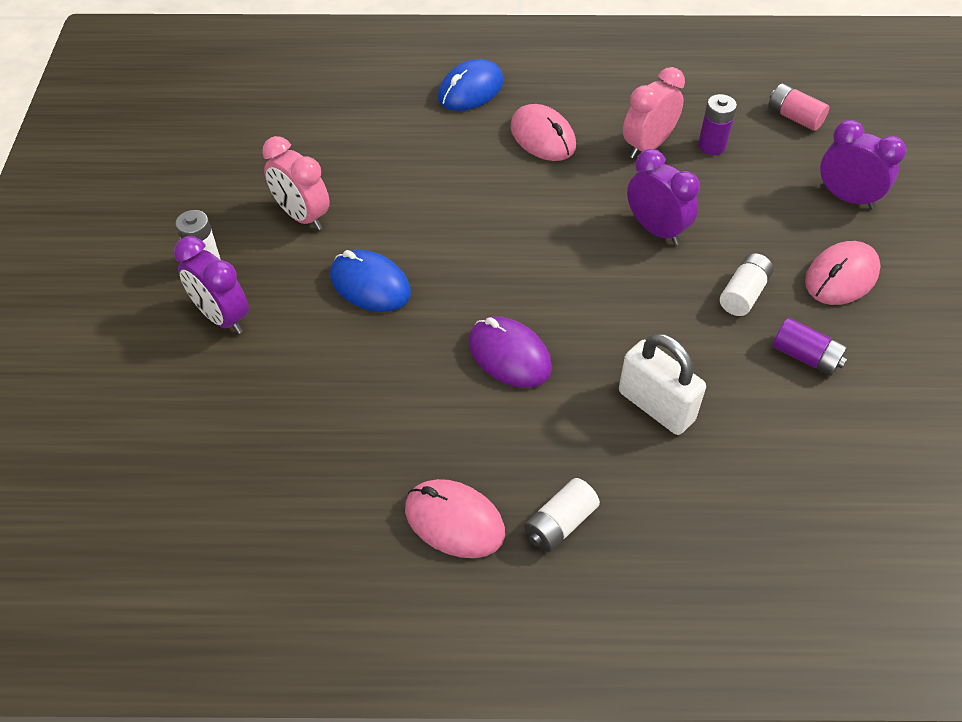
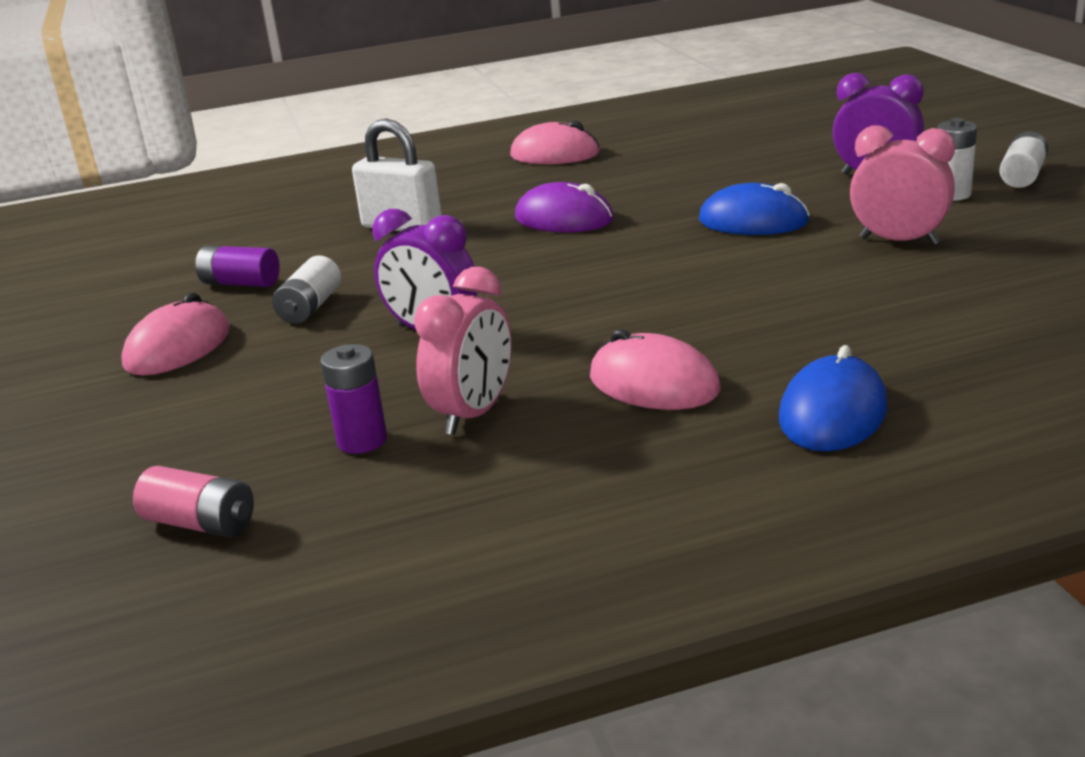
camera: 165 degrees right, 25 degrees down
(560, 524) = (469, 169): white battery -> white battery (1022, 176)
(847, 198) = (139, 428): purple clock -> none

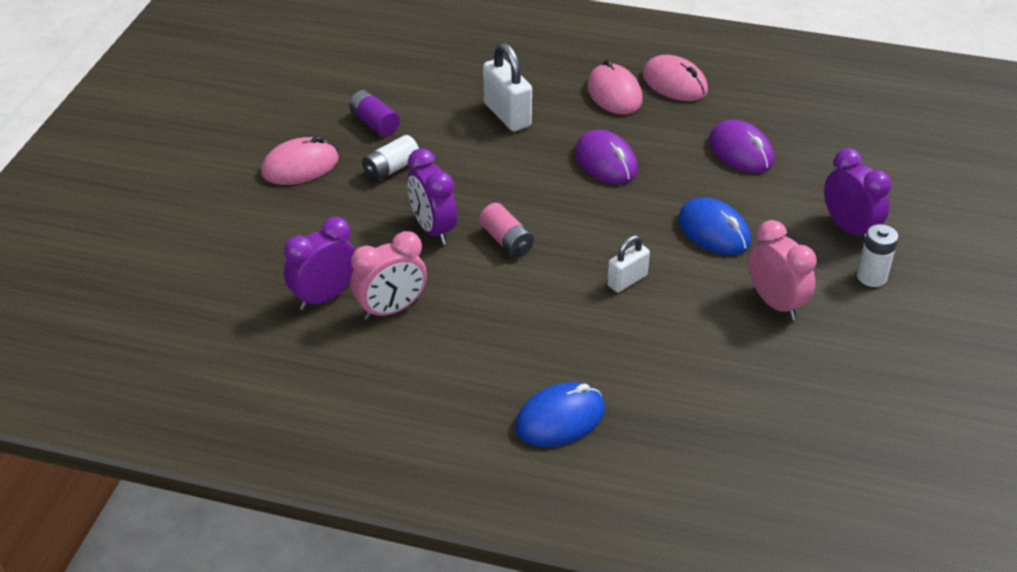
camera: 30 degrees right, 15 degrees up
(201, 523) = (213, 311): pink battery -> pink battery (506, 241)
(362, 441) = (324, 297): purple battery -> purple clock
(654, 383) = (498, 341): pink mouse -> pink mouse (614, 94)
(691, 169) = (741, 151): none -> purple mouse
(723, 283) = (627, 280): none -> white padlock
(1022, 176) = (946, 285): white battery -> none

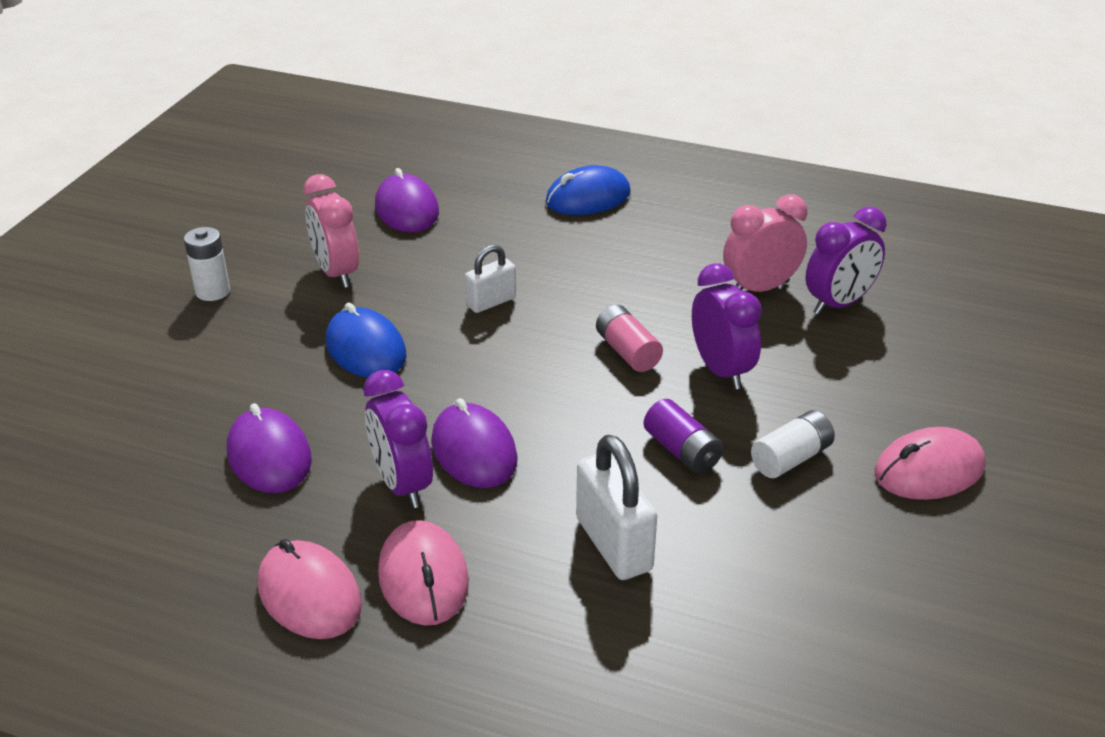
camera: 175 degrees left, 5 degrees down
(374, 123) = (833, 542): purple battery -> purple battery (682, 451)
(746, 388) = (407, 209): none -> purple mouse
(849, 228) = (197, 343): purple clock -> purple clock (402, 485)

